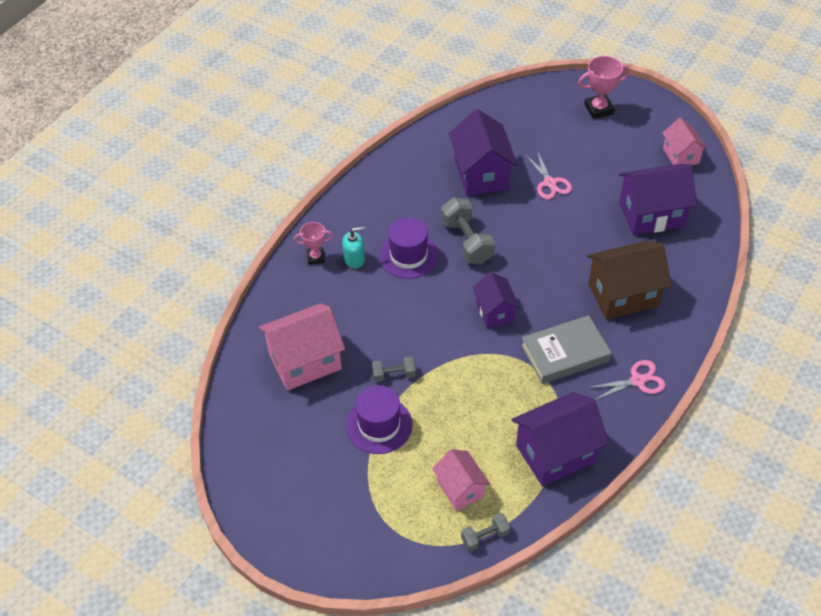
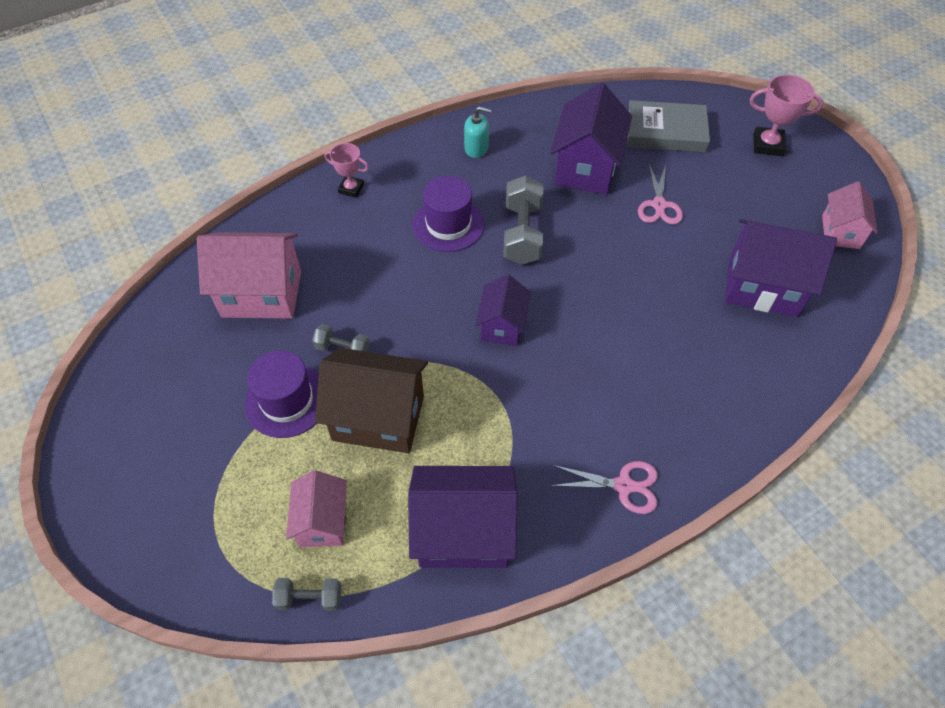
camera: 25 degrees right, 5 degrees up
(354, 259) = (389, 206): turquoise soap dispenser -> turquoise soap dispenser (476, 148)
(565, 353) = (554, 410): grey book -> grey book (665, 132)
(623, 295) = (669, 369): brown house -> brown house (378, 418)

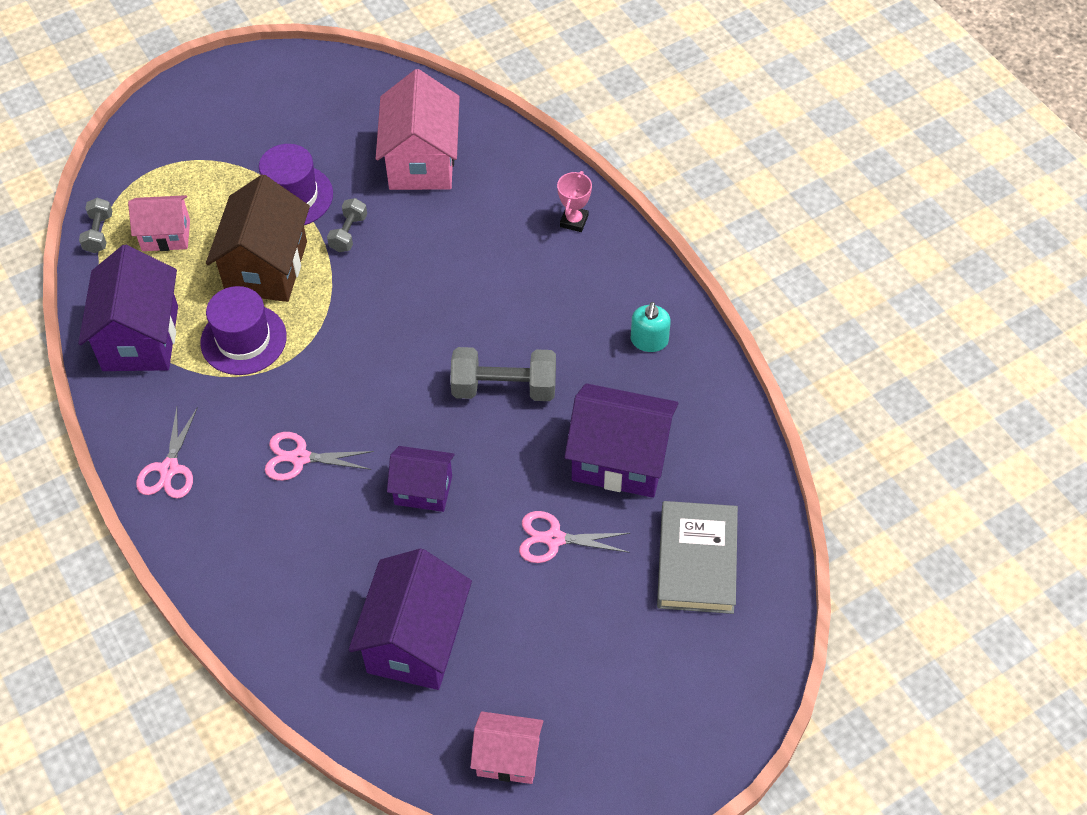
camera: 90 degrees right, 0 degrees up
(448, 224) = (519, 315): purple hat -> purple hat (243, 339)
(502, 325) = (371, 368): purple house -> purple house (423, 490)
(601, 375) = (300, 458): none -> pink scissors
(767, 145) = (678, 693): pink trophy -> none

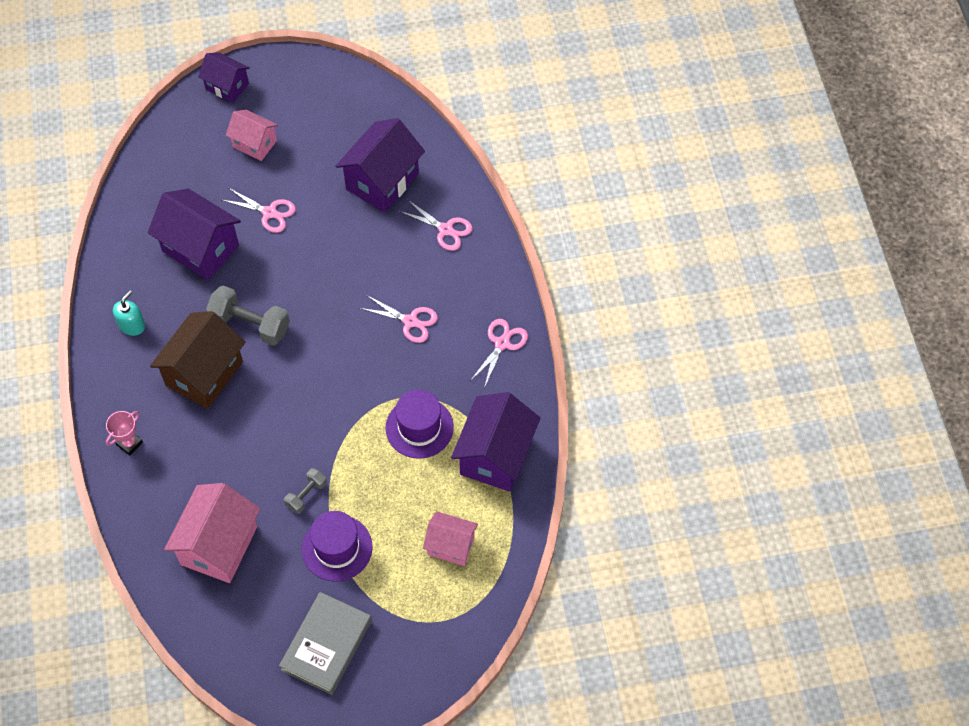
camera: 160 degrees left, 5 degrees up
(99, 233) = (504, 567): grey dumbbell -> none
(266, 267) = (381, 486): brown house -> brown house (204, 374)
(296, 599) = (445, 229): none -> pink scissors
(423, 490) = (337, 271): purple house -> purple house (227, 86)
(508, 757) = (357, 104): pink house -> pink house (254, 144)
(696, 561) = (190, 171): grey book -> grey book (326, 645)

